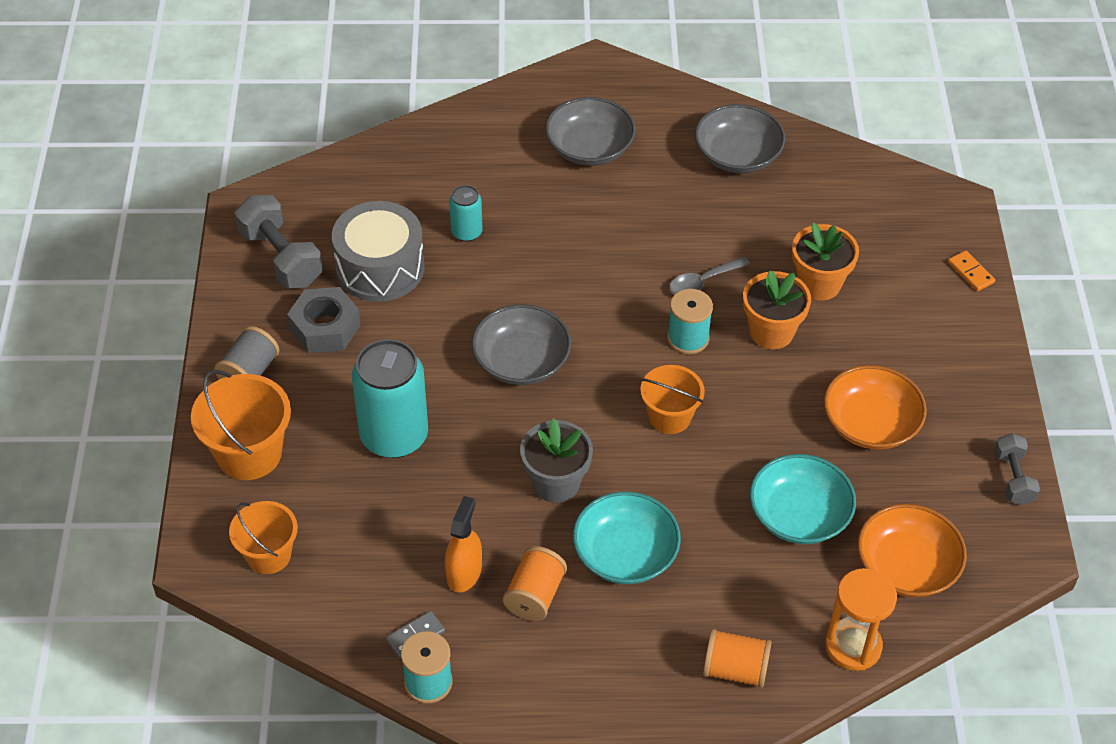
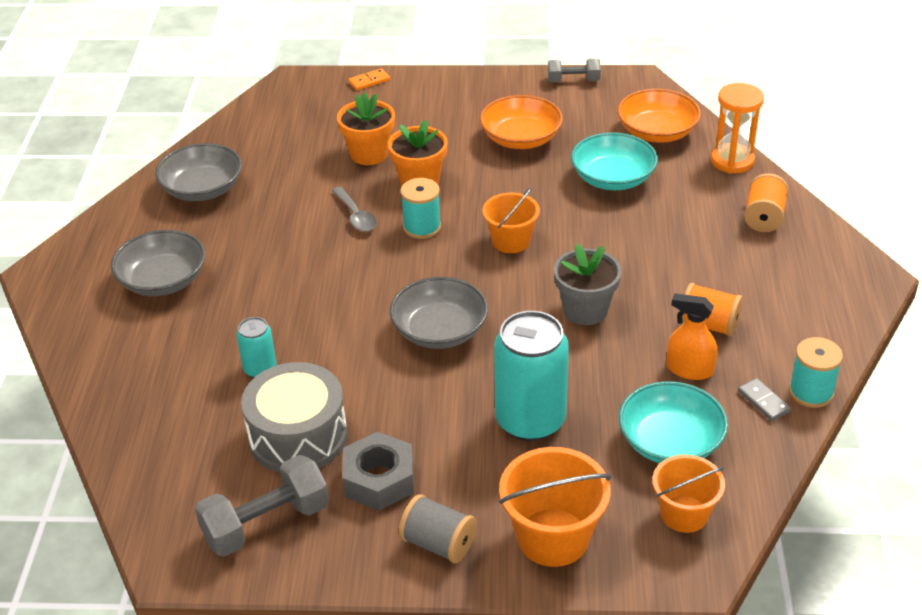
camera: 85 degrees left, 10 degrees down
(625, 554) = (659, 271): turquoise bowl -> turquoise bowl (670, 442)

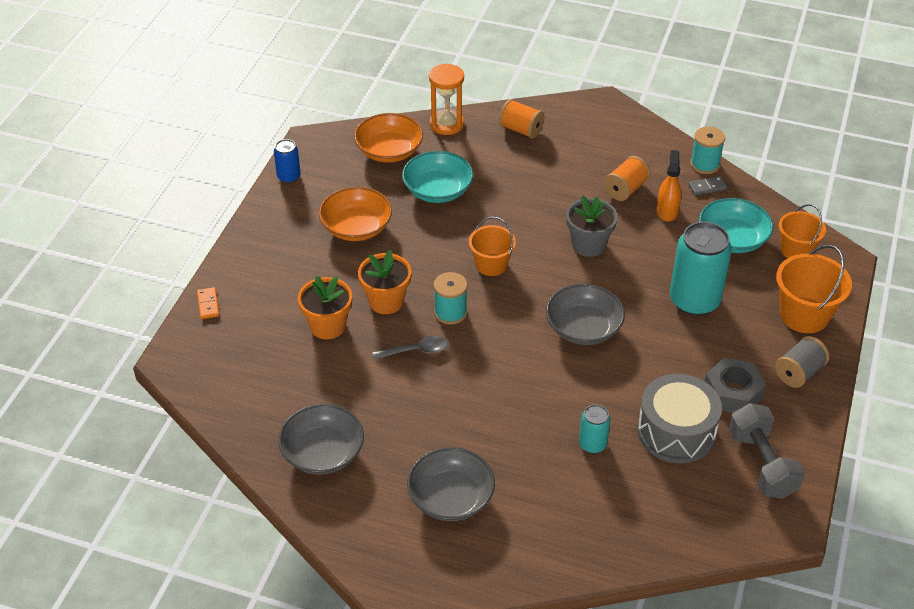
camera: 75 degrees left, 5 degrees up
(573, 81) = (289, 177): grey dumbbell -> blue can
(689, 369) = (667, 211): orange spray bottle -> orange spray bottle turned 150 degrees clockwise

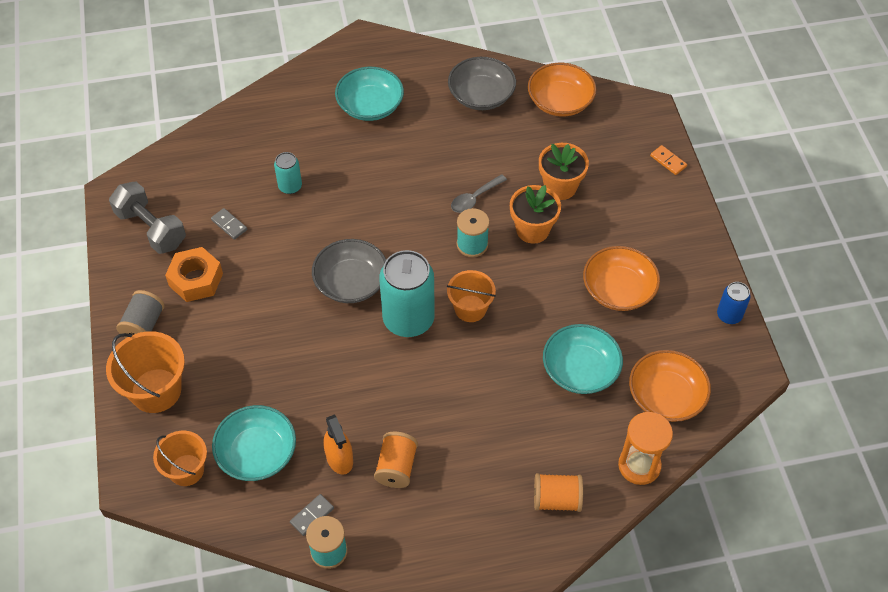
camera: 150 degrees right, 10 degrees up
(249, 407) = (560, 101): none -> orange bowl
(451, 498) = (370, 106): grey bowl -> turquoise bowl
(588, 245) = (395, 375): grey flower pot -> none
(676, 432) = (229, 225): grey drum -> grey domino
(694, 300) = (265, 358): turquoise can -> turquoise can (408, 319)
(732, 392) = (196, 279): grey nut -> orange nut

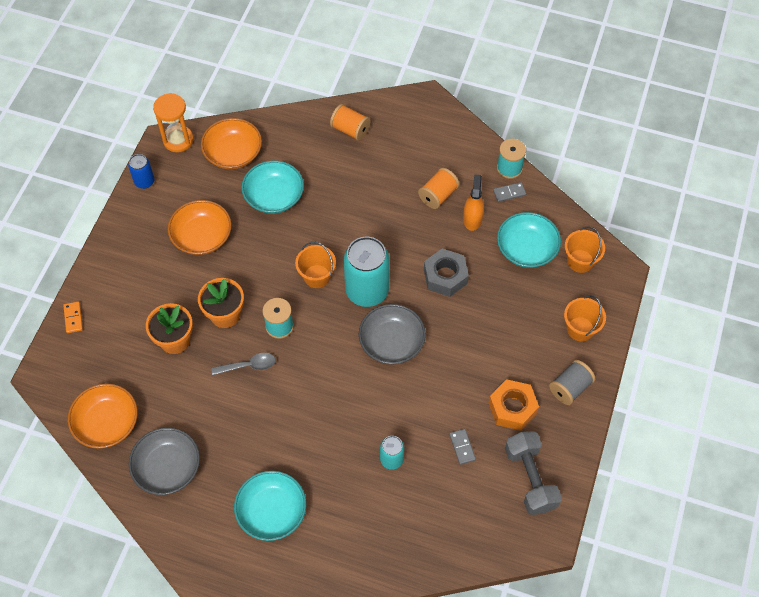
camera: 150 degrees left, 5 degrees up
(156, 390) = (580, 329): orange bucket -> orange bucket, size x0.66
(333, 375) = (445, 276): none -> grey nut
(639, 465) = (285, 123): orange hourglass -> orange hourglass (178, 140)

